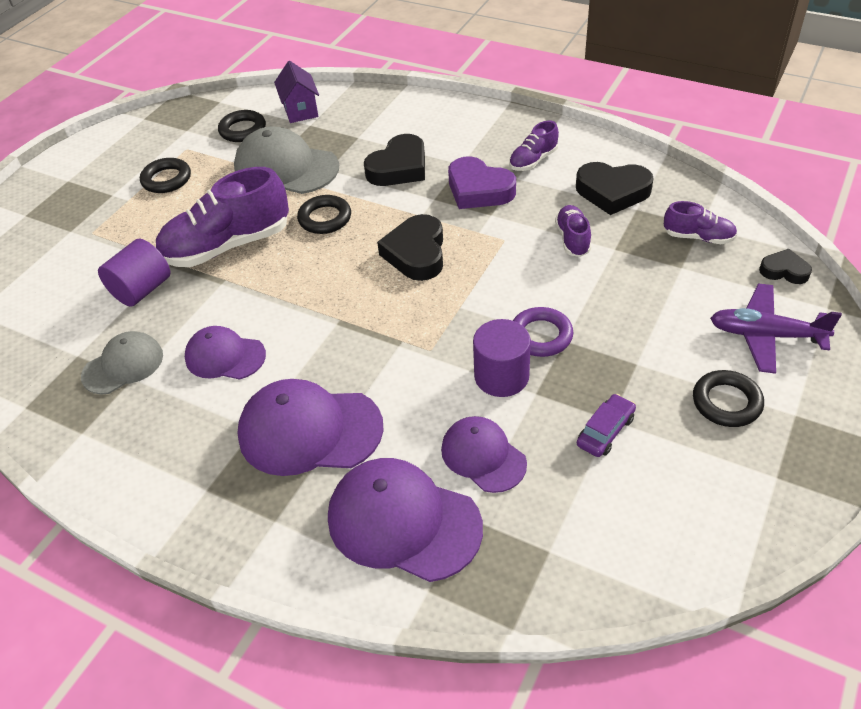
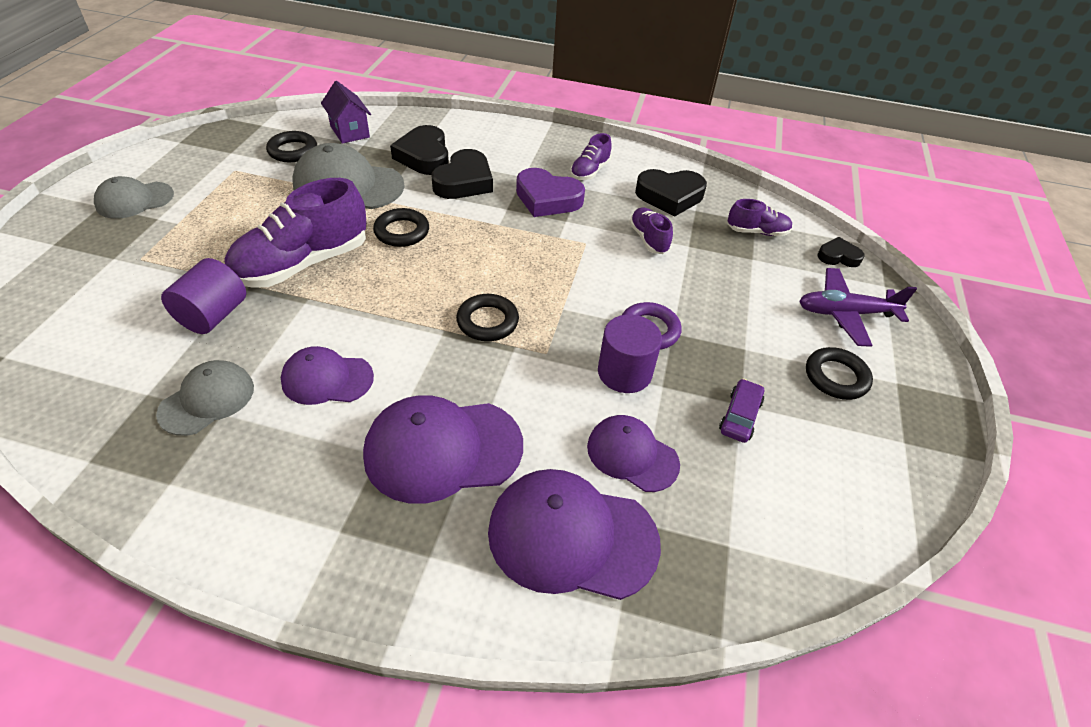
camera: 20 degrees left, 0 degrees up
(96, 176) = (134, 200): none -> grey cap
(166, 179) = (218, 201): black ring -> black ring (487, 321)
(416, 253) = (504, 260): black heart -> black heart (424, 156)

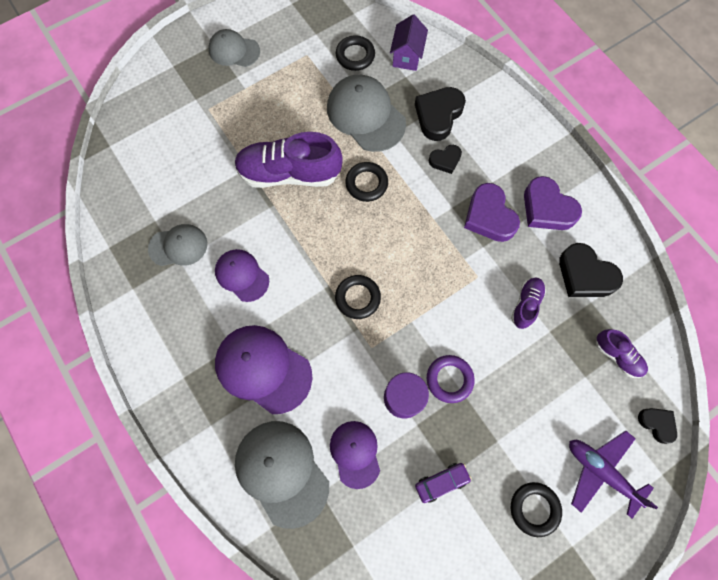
camera: 45 degrees right, 25 degrees up
(213, 315) = (217, 184): purple cylinder -> none
(464, 181) = (445, 160): black heart -> black heart, size x0.57
(572, 536) = (282, 472): purple cap -> grey cap
(589, 171) = (547, 208): purple shoe -> purple heart

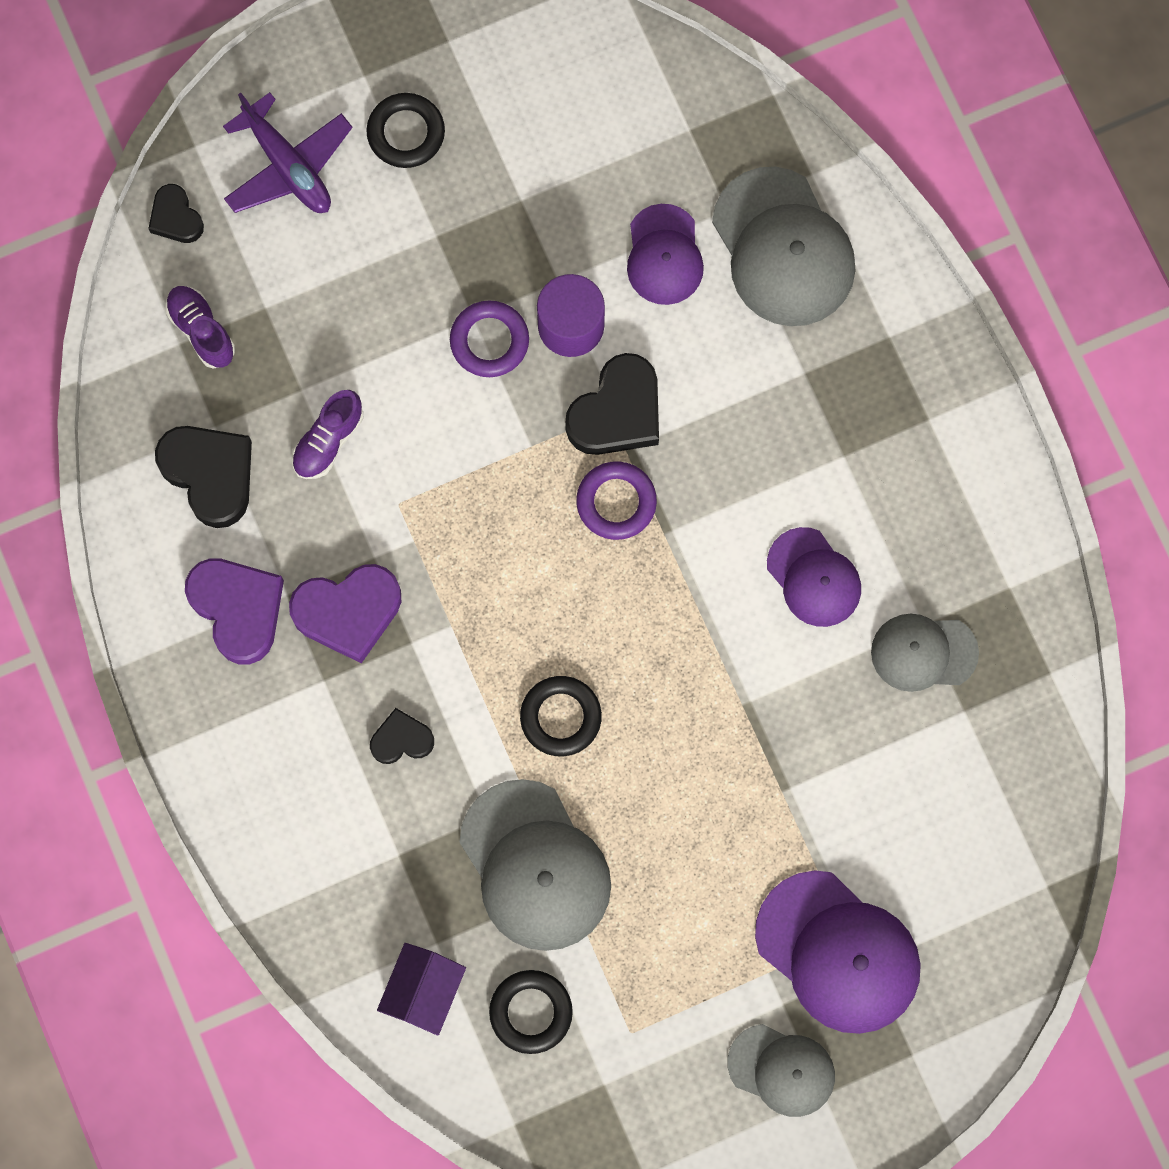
camera: 170 degrees left, 5 degrees up
(263, 369) = (794, 410): purple cap -> purple cap (838, 952)
(289, 173) = (703, 764): purple shoe -> none
(358, 298) = (616, 502): black ring -> purple ring
(438, 115) = (391, 840): black heart -> black heart (617, 412)
(441, 482) = (538, 192): purple car -> none
(489, 216) = (348, 612): purple heart -> purple heart turned 90 degrees clockwise

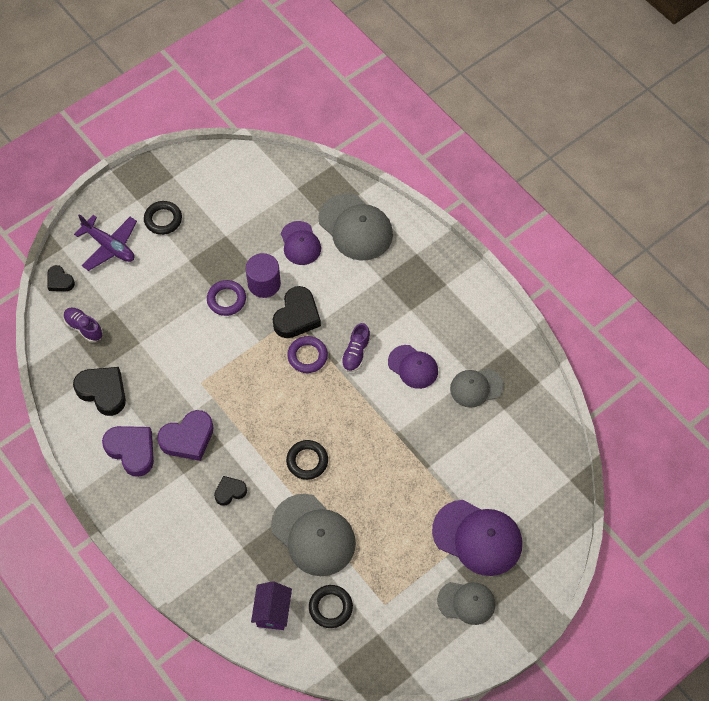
camera: 15 degrees left, 15 degrees down
(328, 441) = (158, 362): purple shoe -> purple shoe (356, 353)

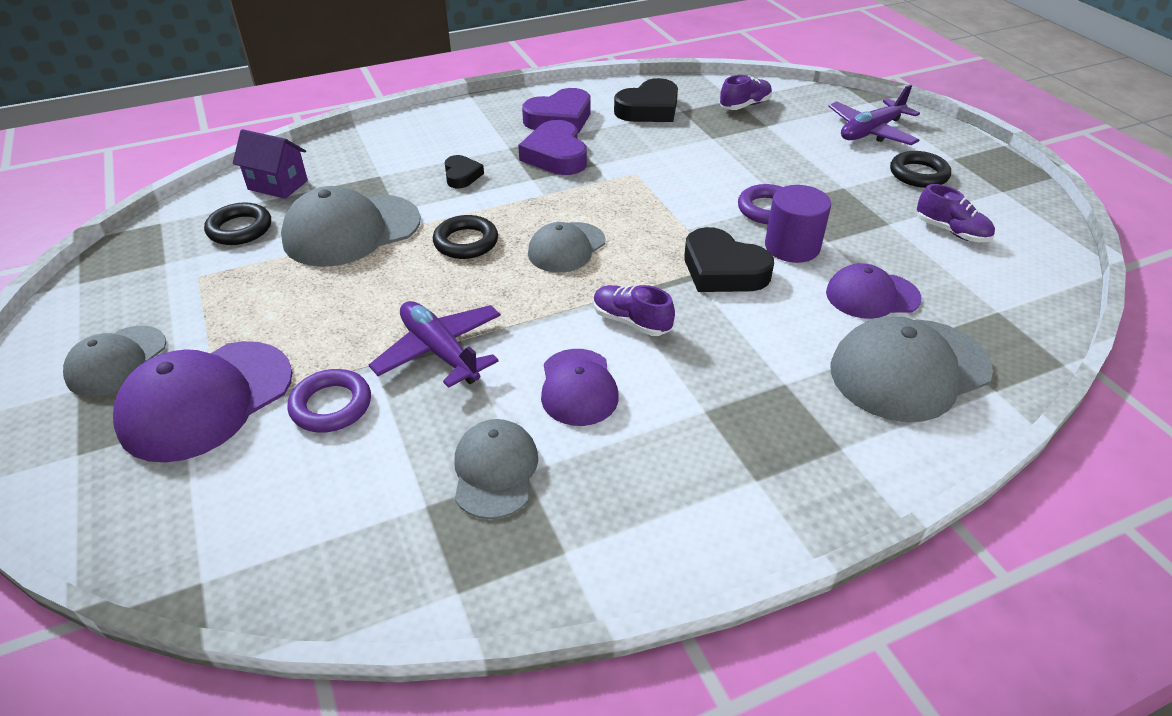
camera: 105 degrees right, 20 degrees down
(60, 281) = (817, 97): black heart -> none
(226, 205) = (951, 231): none -> purple shoe
(297, 402) = (566, 248): none -> grey cap
(307, 356) = (644, 269): purple ring -> purple ring (331, 406)
(407, 439) = (440, 351): none -> purple plane
(413, 367) = (578, 387): purple cap -> purple cap turned 60 degrees counterclockwise

